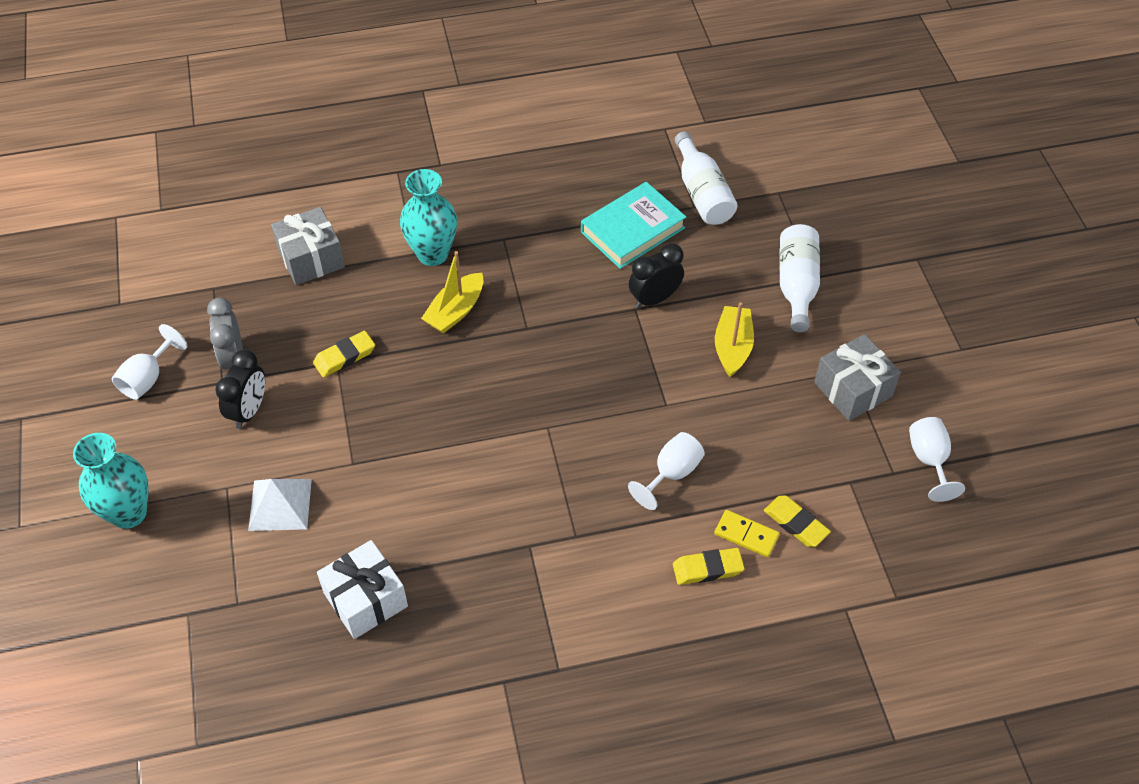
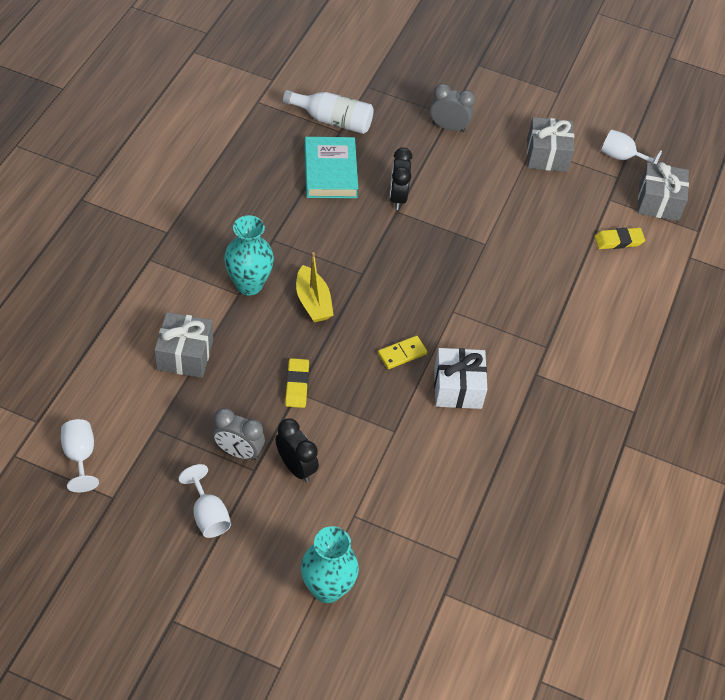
camera: 60 degrees left, 0 degrees up
(280, 504) = (395, 491): white pyramid -> none
(365, 599) = (511, 483): white gift -> white gift (457, 388)
(671, 473) = (538, 273): white goblet -> white goblet (80, 456)
(707, 568) = (618, 299): yellow eraser -> none
(732, 347) = (469, 186): yellow boat -> none
(746, 535) = (609, 267): yellow domino -> yellow domino (402, 353)
(796, 285) = (448, 127): white bottle -> grey clock
(898, 533) = (658, 202): none -> grey gift

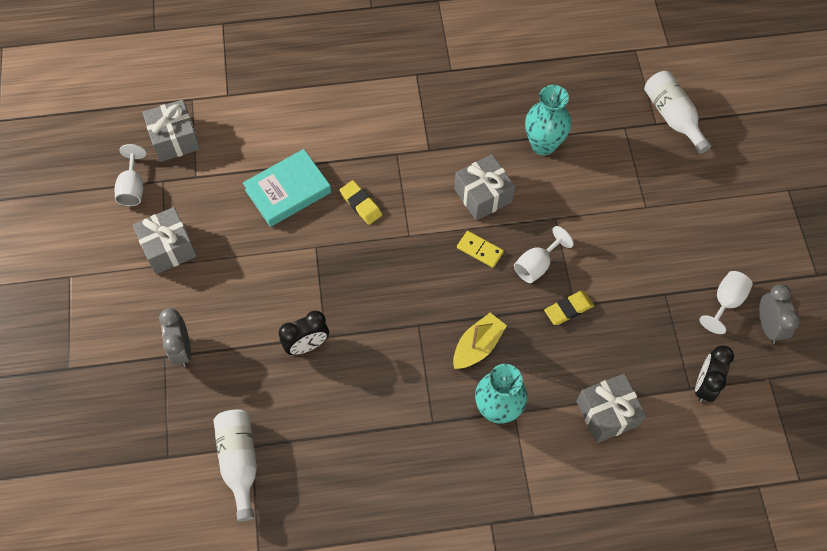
camera: 115 degrees left, 10 degrees up
(80, 456) = (758, 428): white goblet -> white goblet (536, 265)
(238, 451) = (659, 314): grey clock -> grey clock (768, 326)
(296, 467) = (639, 267): black clock -> black clock (704, 385)
(327, 588) = (712, 193): turquoise vase -> turquoise vase (543, 144)
(330, 172) = (313, 422): turquoise book -> turquoise book (288, 191)
(442, 616) = (672, 117): none -> white bottle
(457, 388) = (483, 195): white gift -> grey gift
(618, 241) = (243, 150): yellow eraser -> yellow eraser (361, 204)

